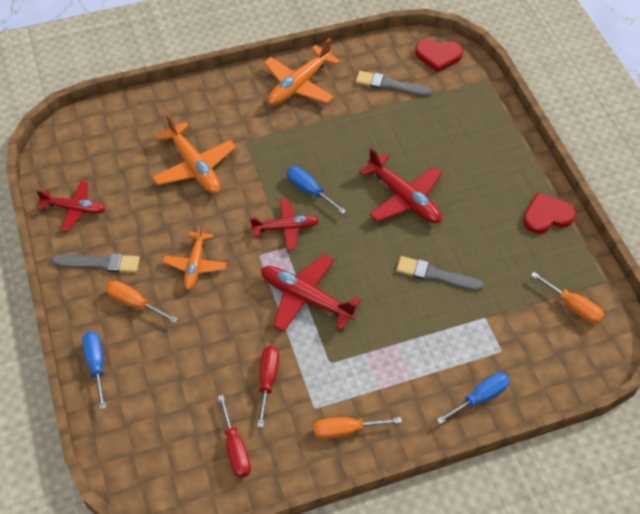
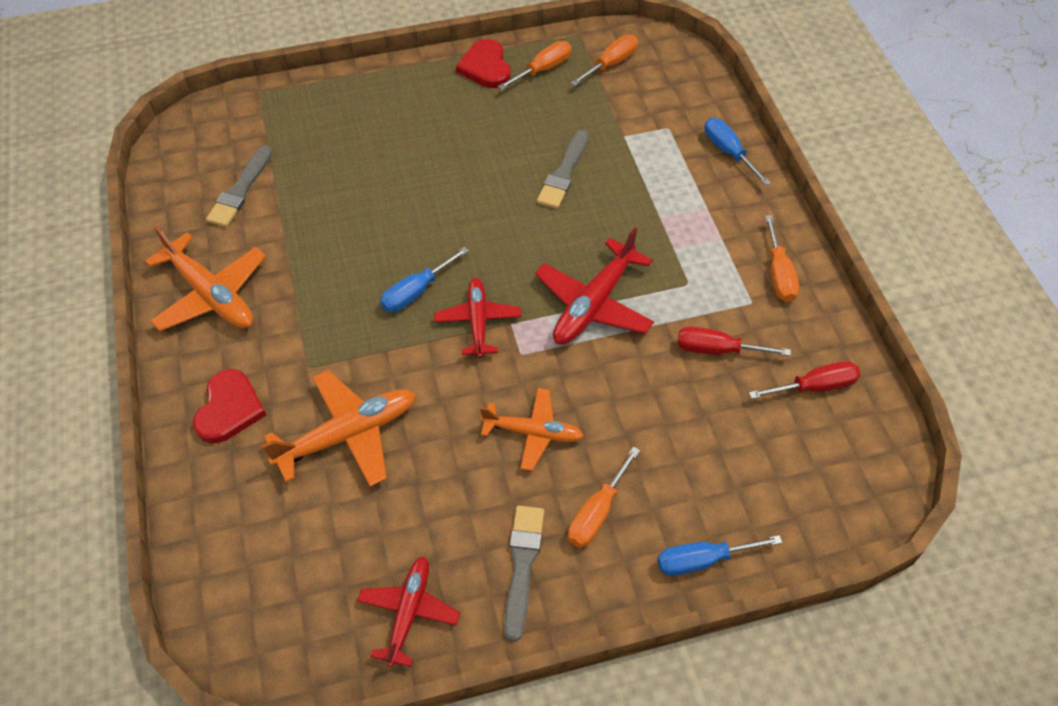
camera: 85 degrees left, 0 degrees up
(403, 198) = (442, 192): red plane -> none
(438, 56) = (200, 134): red heart -> red heart (229, 409)
(553, 256) = (543, 69): none -> orange screwdriver

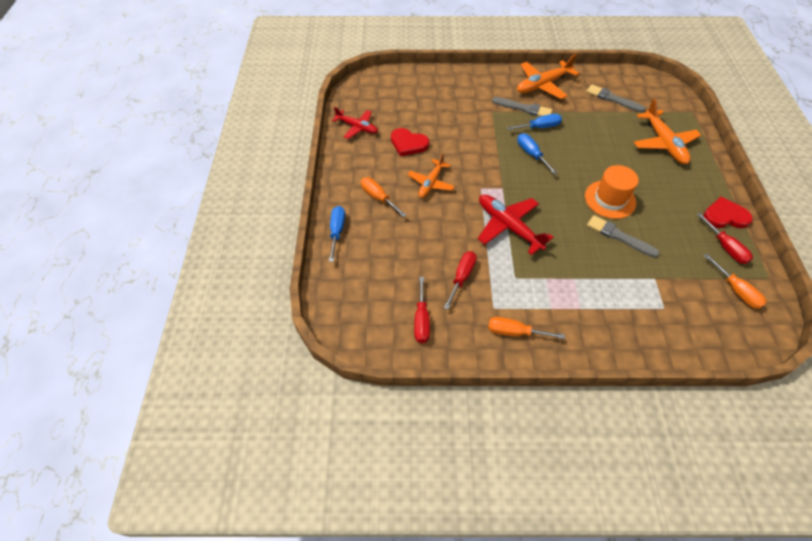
camera: 105 degrees right, 0 degrees up
(229, 409) = (475, 86): red heart -> red heart (408, 144)
(347, 435) = (450, 120): orange plane -> orange plane (663, 143)
(478, 322) = (506, 175): red plane -> none
(493, 185) = (610, 199): none -> orange hat
(522, 565) = (362, 166): grey brush -> grey brush (524, 108)
(543, 69) = (725, 247): orange screwdriver -> red screwdriver
(728, 152) = (637, 339): blue screwdriver -> blue screwdriver (539, 127)

